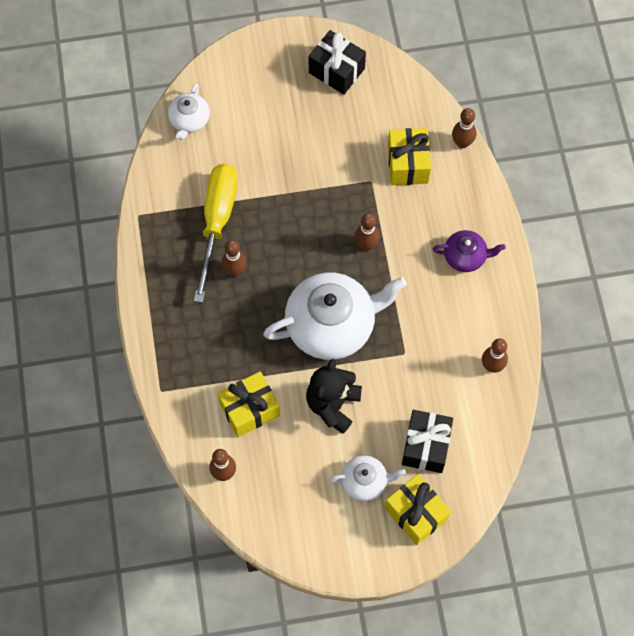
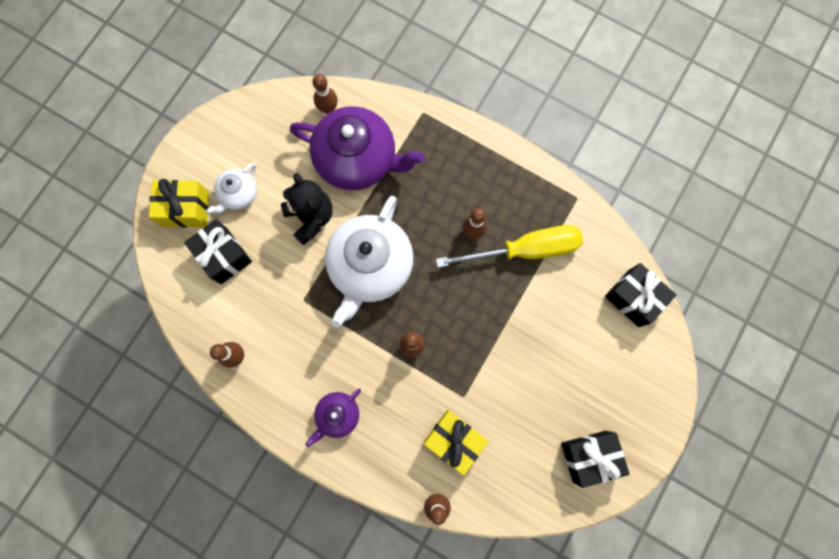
camera: 130 degrees right, 10 degrees up
(189, 120) = (633, 298): white teapot -> black gift
(217, 222) = (524, 250): yellow screwdriver -> yellow screwdriver turned 60 degrees counterclockwise
(249, 409) = (357, 159): yellow gift -> purple teapot

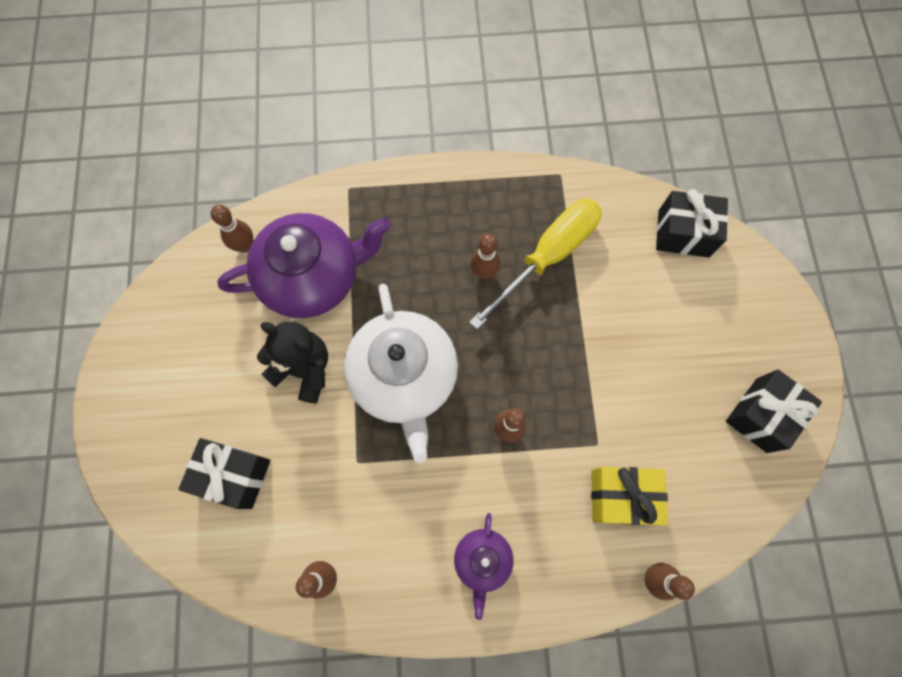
camera: 35 degrees left, 5 degrees down
(186, 209) = (154, 453): yellow gift -> none
(238, 194) = (205, 397): white teapot -> none

